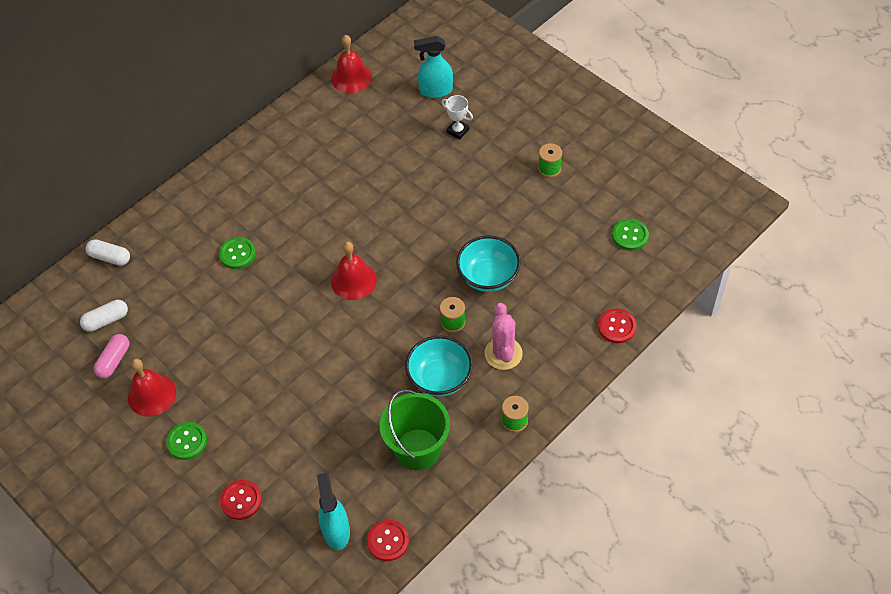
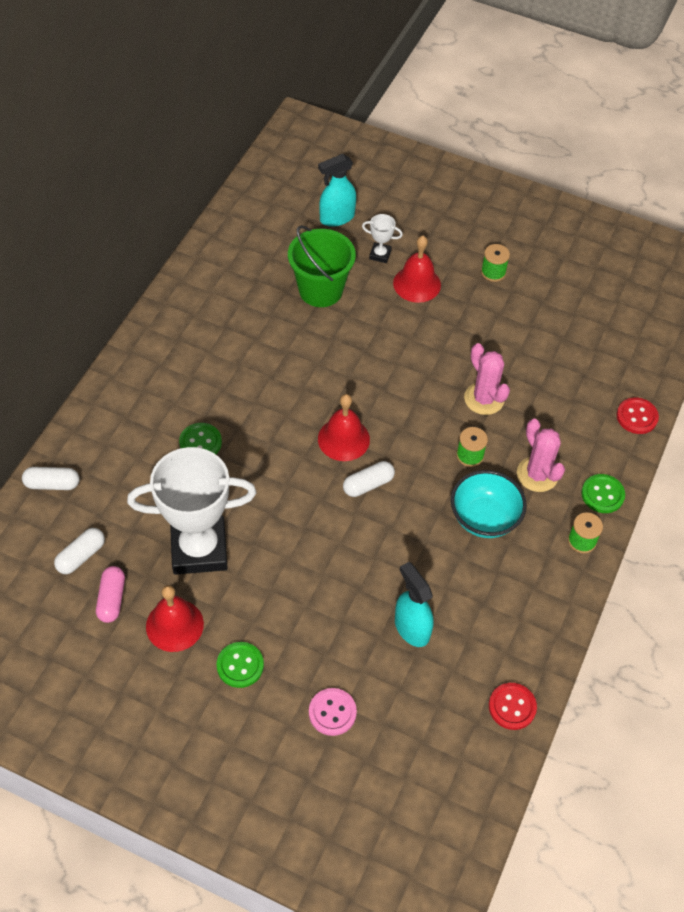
camera: 25 degrees left, 0 degrees up
(197, 340) = (199, 549): none -> white trophy
(241, 500) = (332, 712): red button -> pink button
(336, 530) = (452, 713): turquoise spray bottle -> turquoise spray bottle (411, 628)
(351, 77) = (238, 223): red bell -> red bell (417, 284)
(356, 324) = (368, 484): none -> white capsule
(417, 449) = (497, 599): green bucket -> green bucket (320, 290)
(488, 277) = (484, 399): turquoise bowl -> pink cactus
(630, 235) = (605, 321): green button -> green button (602, 494)

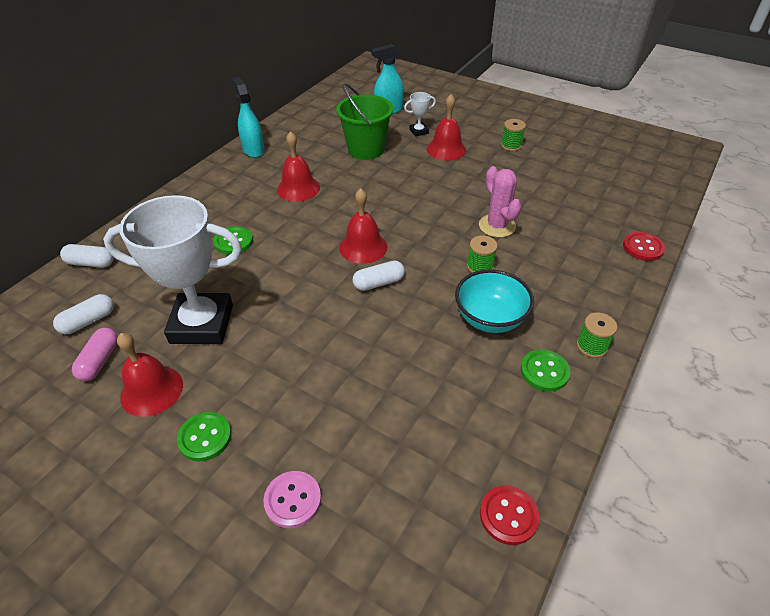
camera: 10 degrees right, 10 degrees down
(253, 359) = (298, 188): none -> red bell
(380, 255) = (418, 131): white trophy -> white trophy turned 45 degrees counterclockwise
(411, 628) = (400, 415): turquoise spray bottle -> turquoise spray bottle (253, 150)
(537, 474) = (545, 286): pink cactus -> none
(602, 494) = (612, 307): green button -> green button (544, 371)

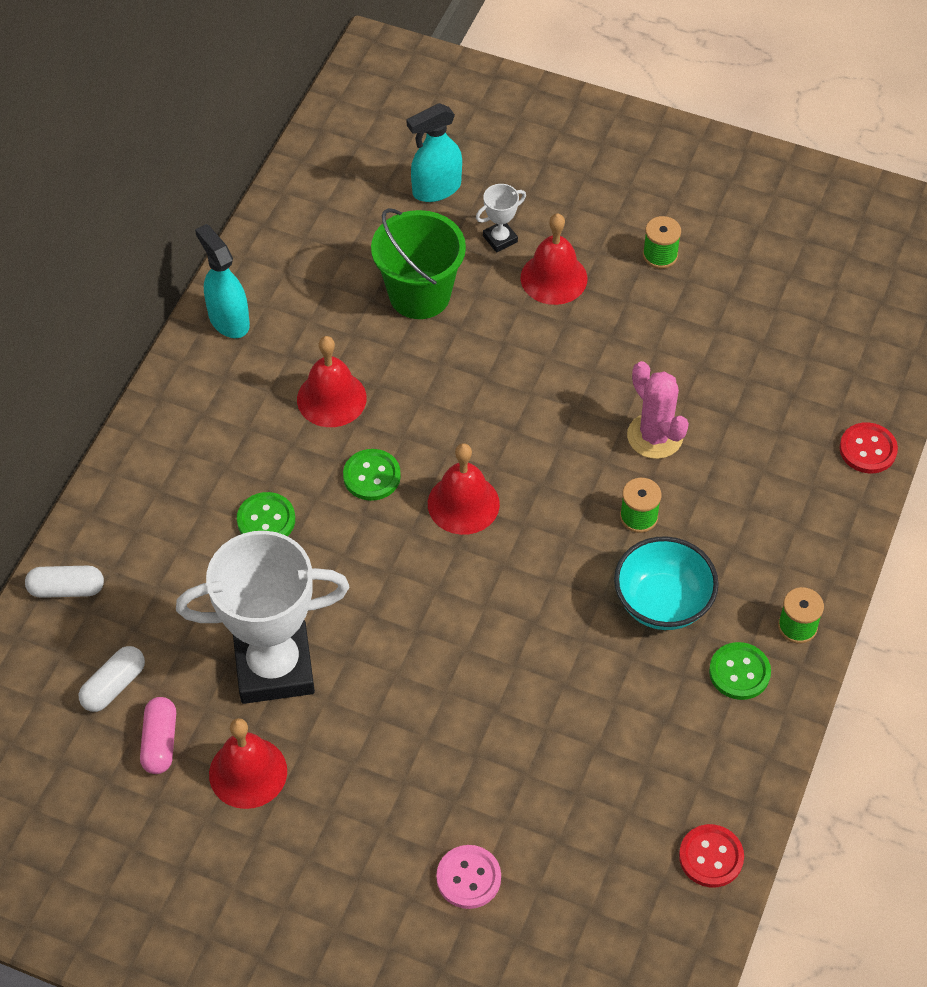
camera: 10 degrees left, 10 degrees up
(205, 437) = (340, 822): green button -> green button (372, 476)
(379, 283) = (500, 565): white capsule -> none

